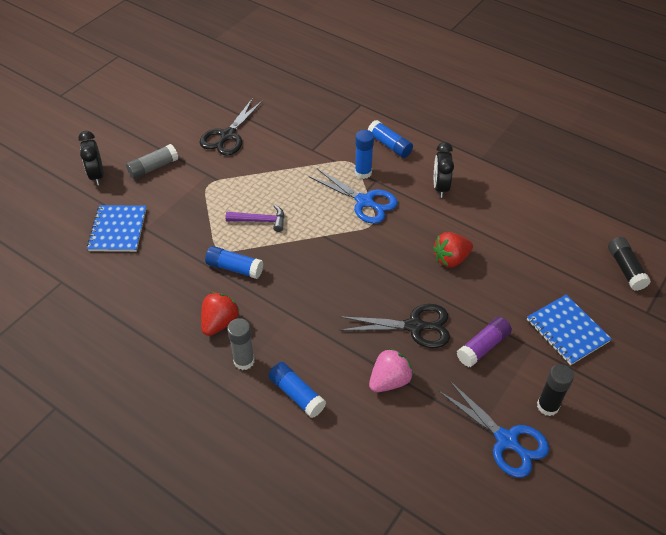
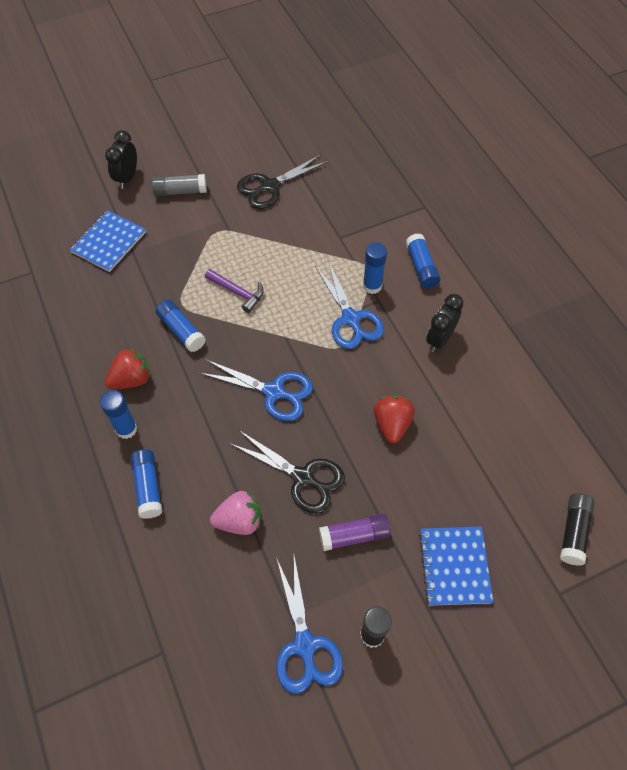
camera: 30 degrees right, 10 degrees up
(244, 361) = (126, 429): grey glue stick -> blue glue stick
(345, 278) = (274, 392): none -> blue scissors
(451, 259) = (392, 424): red strawberry -> red strawberry turned 90 degrees clockwise

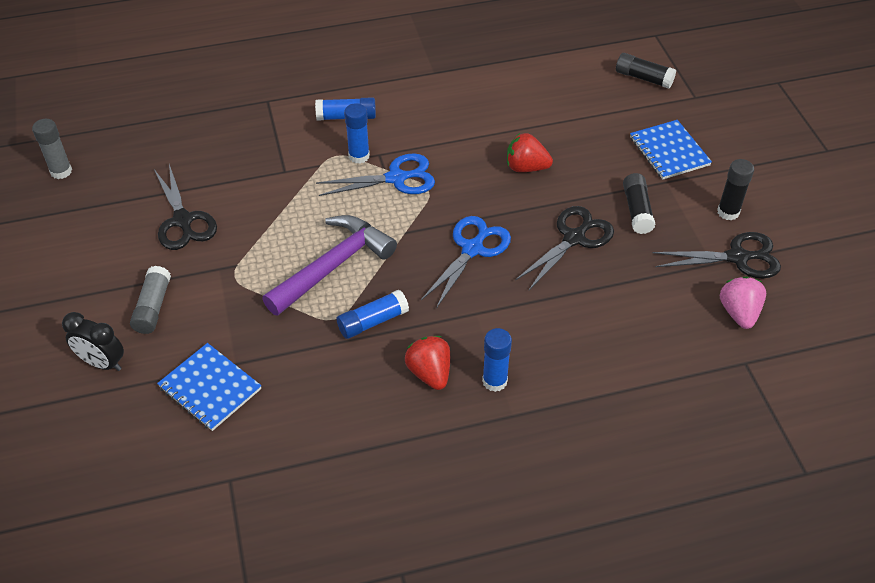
camera: 80 degrees left, 10 degrees down
(148, 487) = (569, 364): blue glue stick -> none
(238, 292) = (333, 266): purple hammer -> purple hammer, size x1.89
(239, 520) = (615, 291): pink strawberry -> pink strawberry (739, 313)
(305, 645) = (737, 257): blue scissors -> black scissors
(306, 104) = (61, 171): none -> grey glue stick
(354, 536) = (637, 210): purple glue stick -> black glue stick
(439, 339) = (438, 119): black clock -> none
(454, 566) = (669, 151): blue notebook -> blue notebook turned 60 degrees clockwise

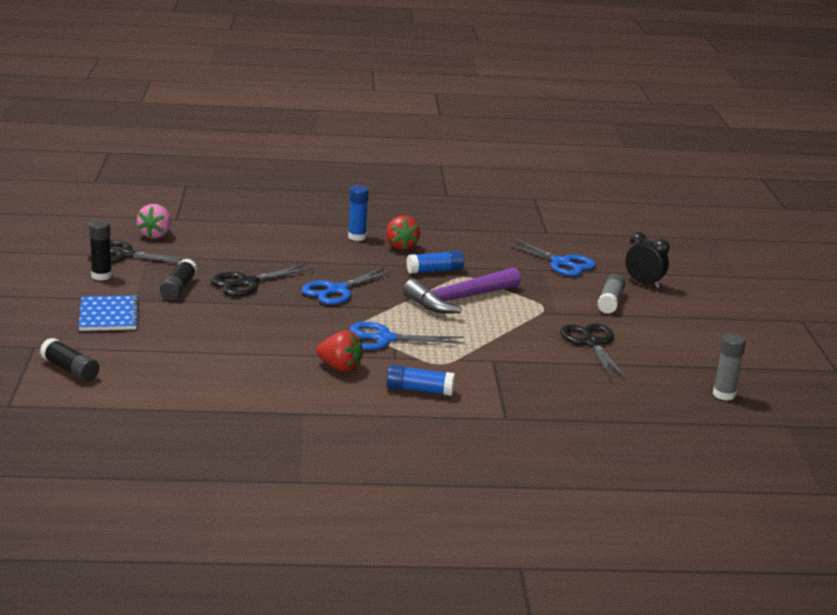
camera: 170 degrees left, 25 degrees down
(210, 388) = (561, 263): blue notebook -> blue scissors
(359, 156) = (416, 359): blue glue stick -> none
(526, 167) = (255, 326): red strawberry -> red strawberry (340, 367)

